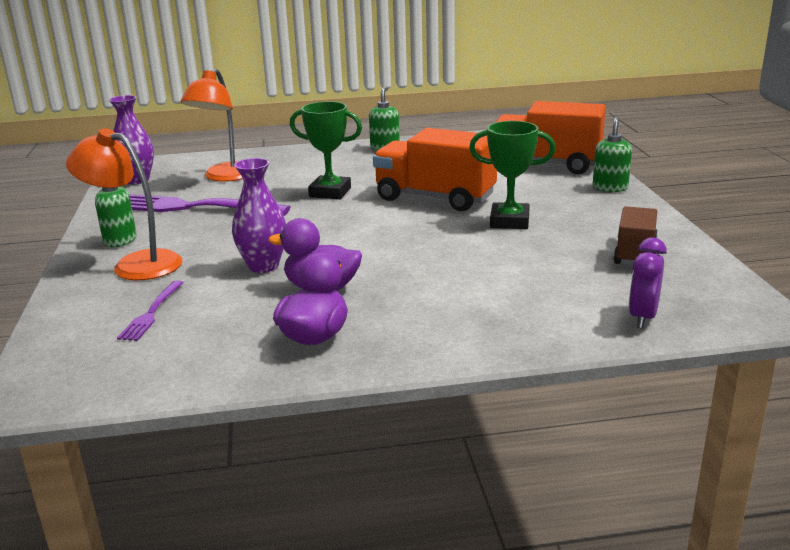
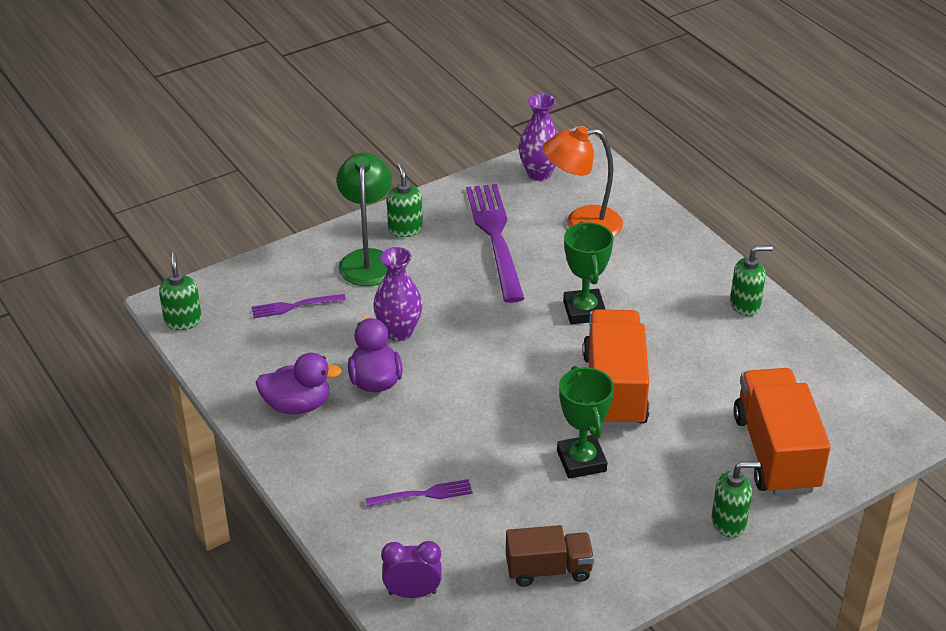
camera: 65 degrees right, 15 degrees up
(74, 390) = (183, 321): none -> green soap dispenser
(136, 264) = (367, 259): orange lamp -> green lamp
(506, 290) = (424, 494): none -> purple fork

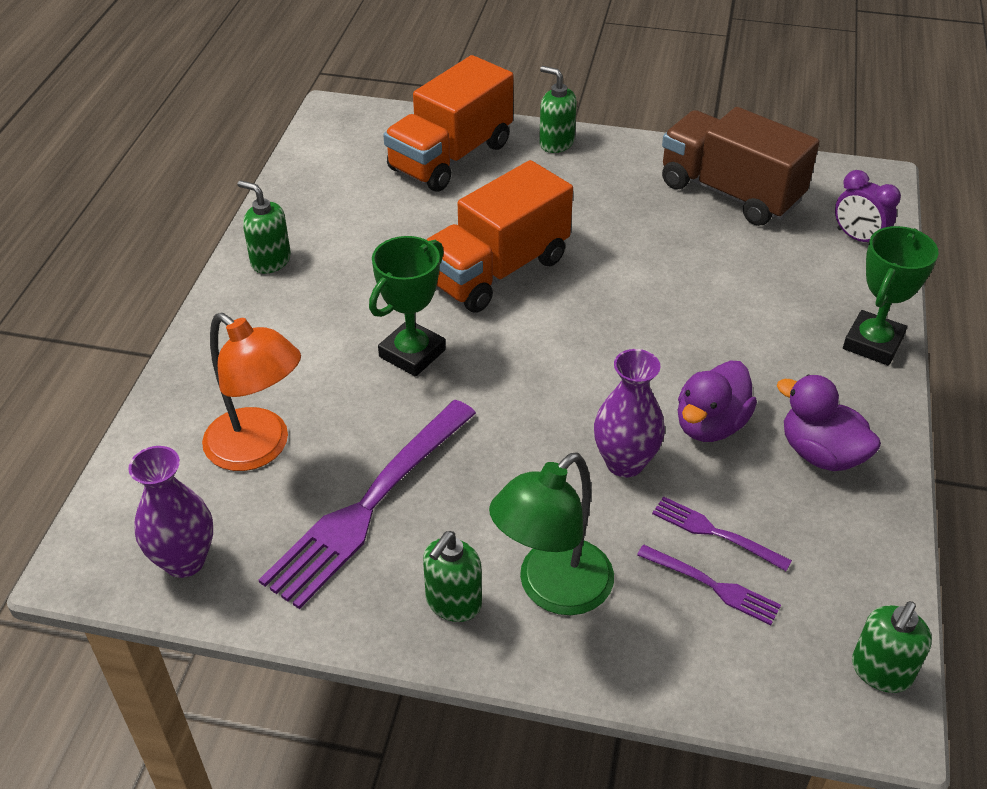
camera: 135 degrees left, 5 degrees up
(424, 494) = (773, 296): purple fork -> purple fork (714, 533)
(548, 570) = (730, 192): brown truck -> brown truck, size x1.71
(581, 461) = (605, 239): green trophy -> green trophy (873, 343)

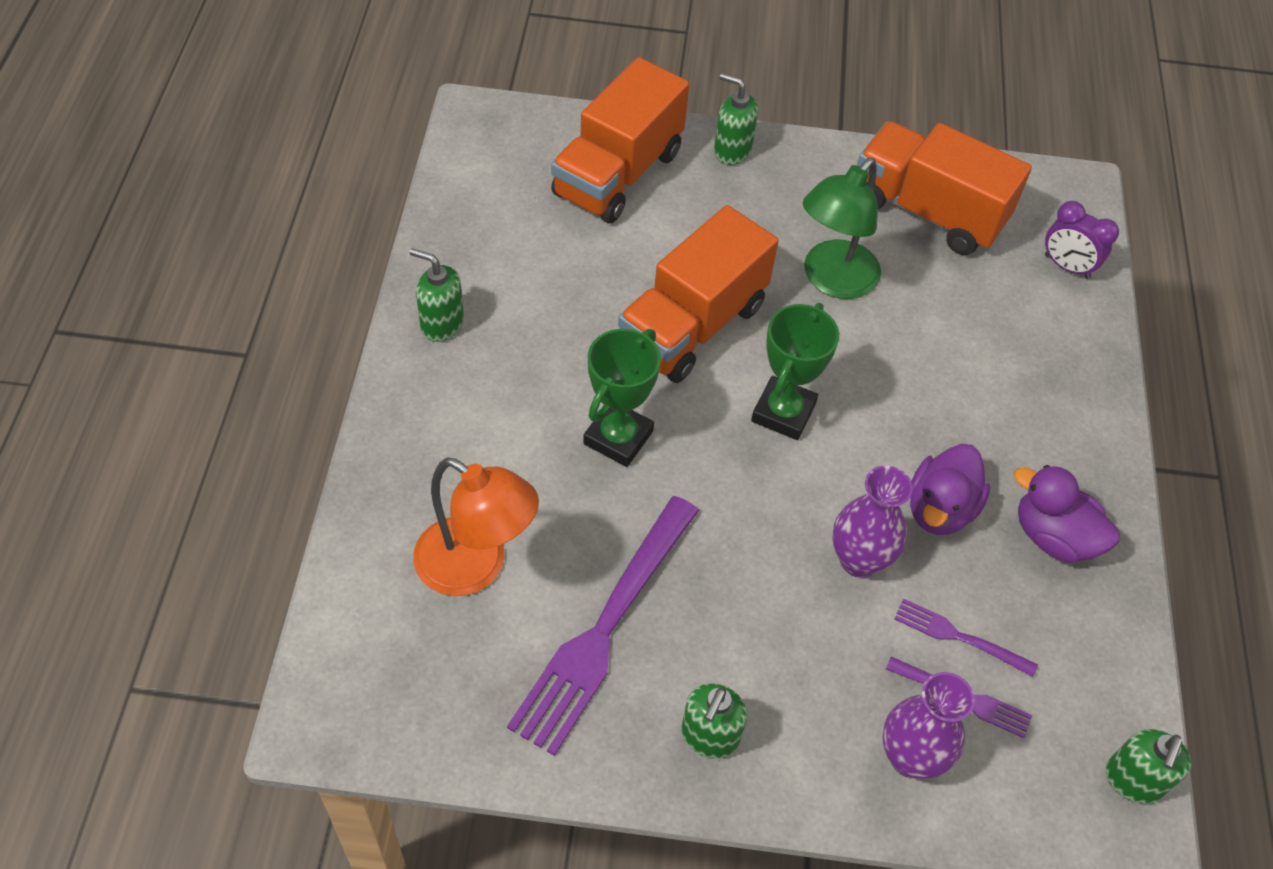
camera: 10 degrees left, 10 degrees up
(184, 560) = (423, 708): purple vase -> purple vase (910, 757)
(552, 590) = (806, 714): green lamp -> green lamp (832, 280)
(730, 192) = (928, 211): brown truck -> orange truck
(873, 343) = (1093, 399): green trophy -> green trophy (783, 412)

